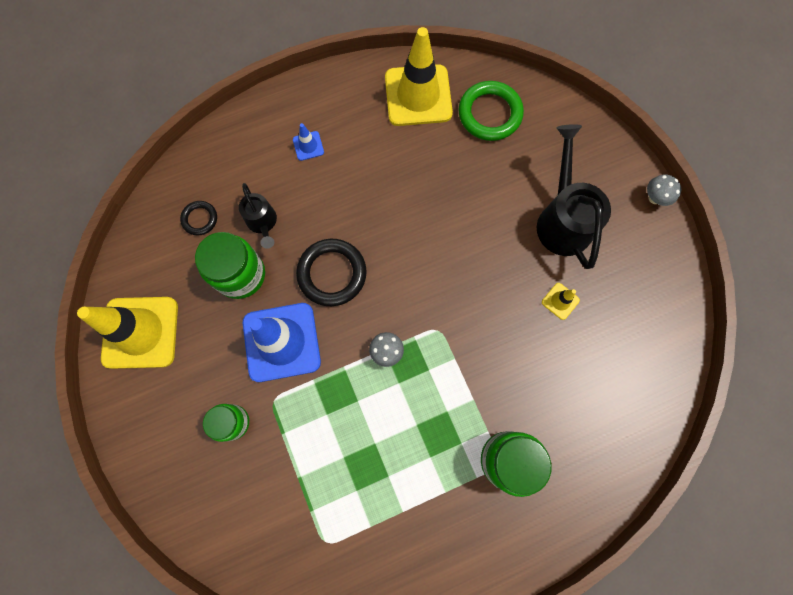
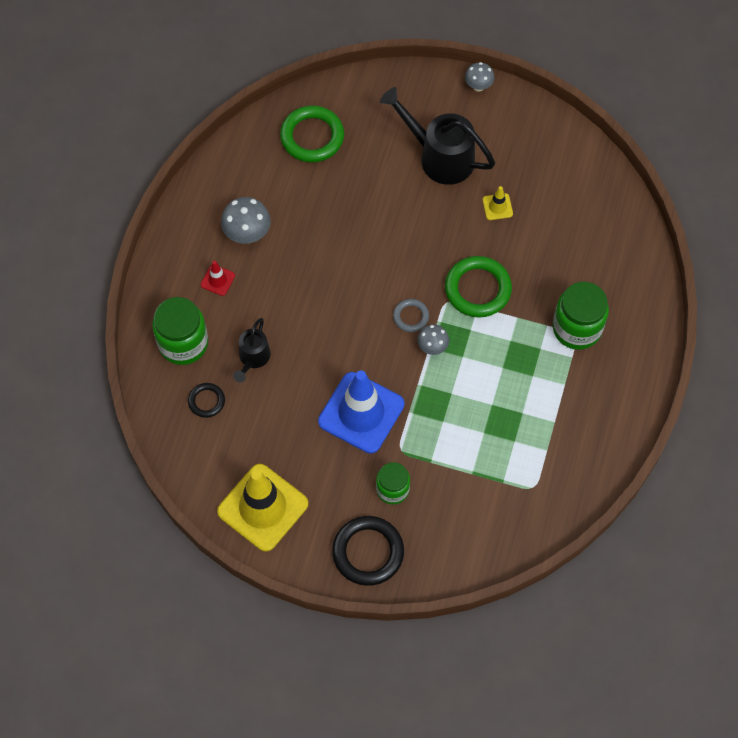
camera: 50 degrees left, 10 degrees down
(240, 275) = (281, 404): green jar -> green jar (183, 343)
(263, 223) = (253, 358): black watering can -> black watering can turned 90 degrees clockwise
(308, 146) = (217, 280): blue traffic cone -> red traffic cone
(332, 274) = (339, 340): black ring -> black ring (368, 552)
(365, 135) = (247, 234): none -> grey mushroom
(399, 312) = (410, 316): none -> grey ring
(418, 95) = (249, 173): yellow traffic cone -> none
(470, 346) = (477, 289): none -> green ring

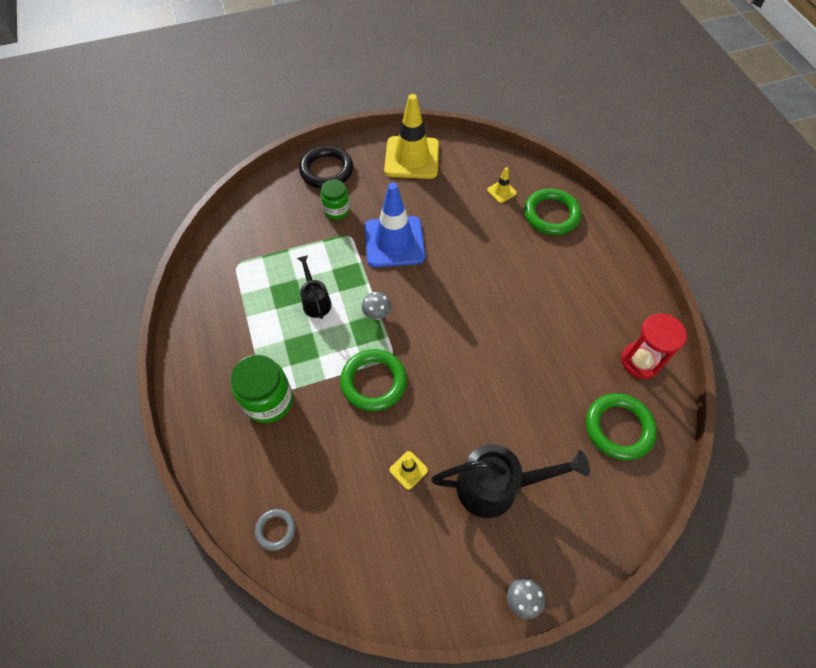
camera: 145 degrees right, 5 degrees down
(183, 343) = (551, 214): green jar -> green ring
(206, 401) = (501, 191): black ring -> yellow traffic cone
(217, 280) = (571, 266): red traffic cone -> none
(244, 169) = (640, 361): none -> red hourglass
(247, 234) = (585, 311): grey mushroom -> none
(253, 358) = (497, 232): black watering can -> black watering can (315, 301)
(410, 316) = (411, 327): grey ring -> grey ring (275, 530)

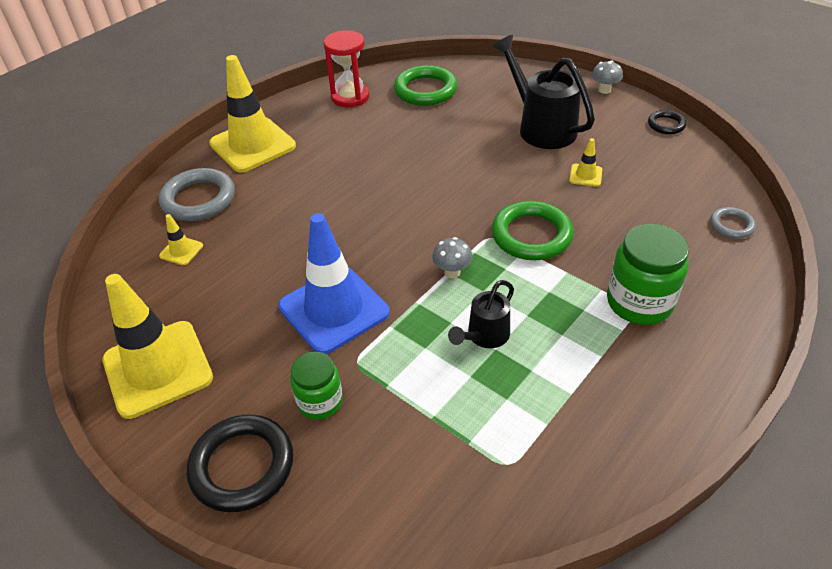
camera: 120 degrees left, 15 degrees down
(427, 607) = (666, 125): none -> black ring
(551, 214) = (199, 199): green ring -> grey ring
(602, 265) = (252, 145): none -> yellow traffic cone

